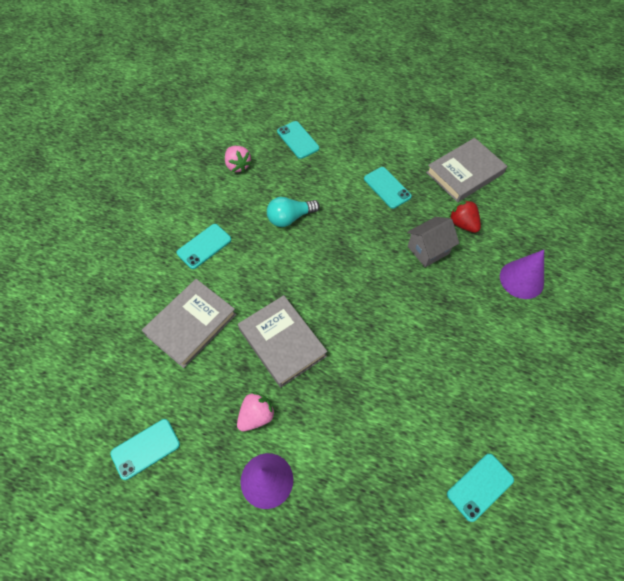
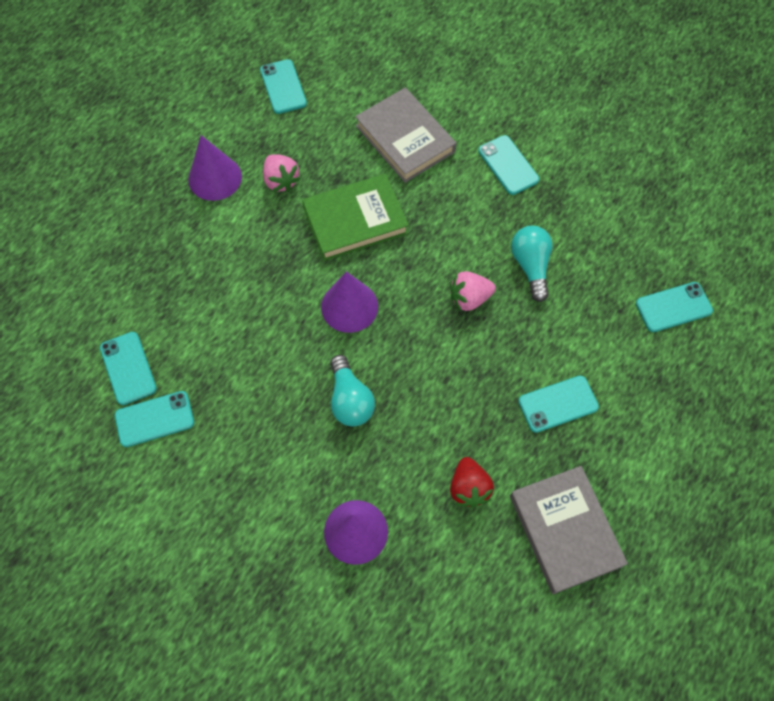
camera: 105 degrees right, 5 degrees up
(238, 166) = (635, 222): pink strawberry -> pink strawberry (469, 298)
(282, 342) = (355, 220): grey book -> green book
(361, 326) = (349, 306): none -> purple cone
(428, 250) = (436, 423): grey house -> none
(434, 306) = (350, 400): none -> turquoise light bulb
(462, 224) = (468, 488): red strawberry -> red strawberry turned 105 degrees clockwise
(511, 445) = (154, 419): none -> turquoise phone

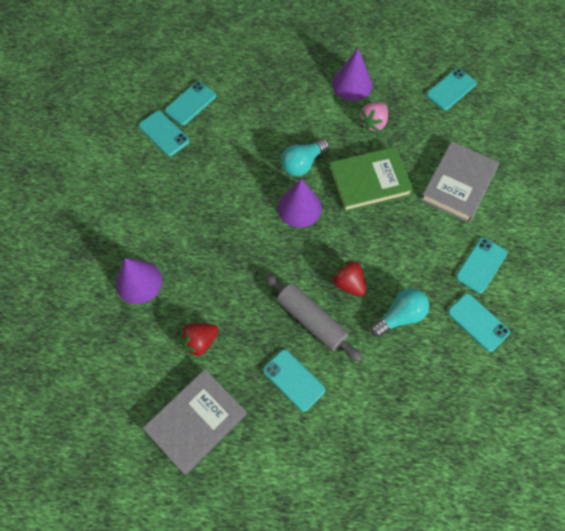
camera: 65 degrees right, 0 degrees up
(350, 400) = (229, 238): turquoise light bulb -> turquoise light bulb (302, 163)
(355, 220) = (369, 182): green book -> green book turned 60 degrees counterclockwise
(469, 298) = (348, 283): pink strawberry -> red strawberry
(496, 355) = (311, 320): none -> grey rolling pin
(673, 307) = (425, 441): turquoise phone -> turquoise phone (478, 322)

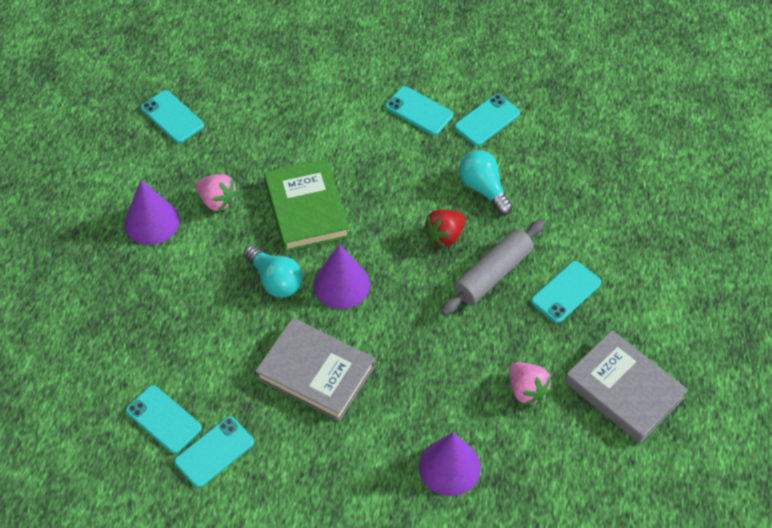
camera: 90 degrees left, 10 degrees down
(200, 342) = (527, 390): red strawberry -> pink strawberry
(458, 184) = (313, 122): grey book -> grey book (316, 372)

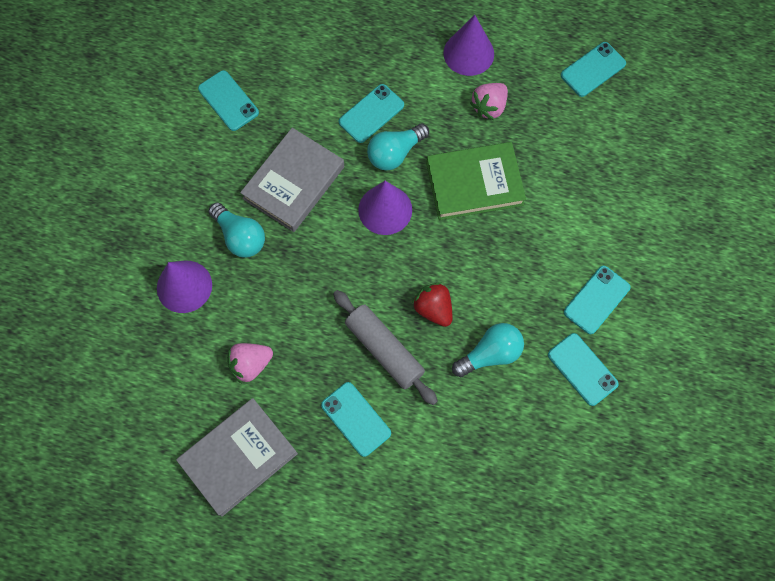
camera: 95 degrees right, 15 degrees up
(163, 419) = (264, 63): turquoise phone -> turquoise phone (371, 113)
(385, 418) = (240, 237): none -> turquoise light bulb

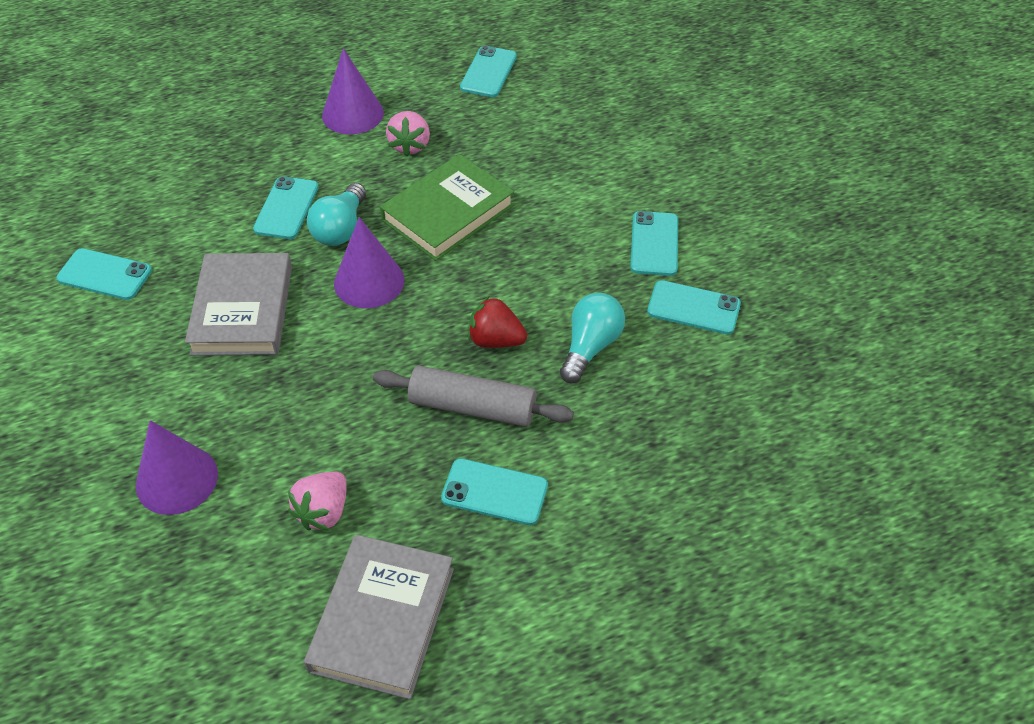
camera: 35 degrees left, 20 degrees down
(240, 237) = (214, 392): turquoise light bulb -> none

